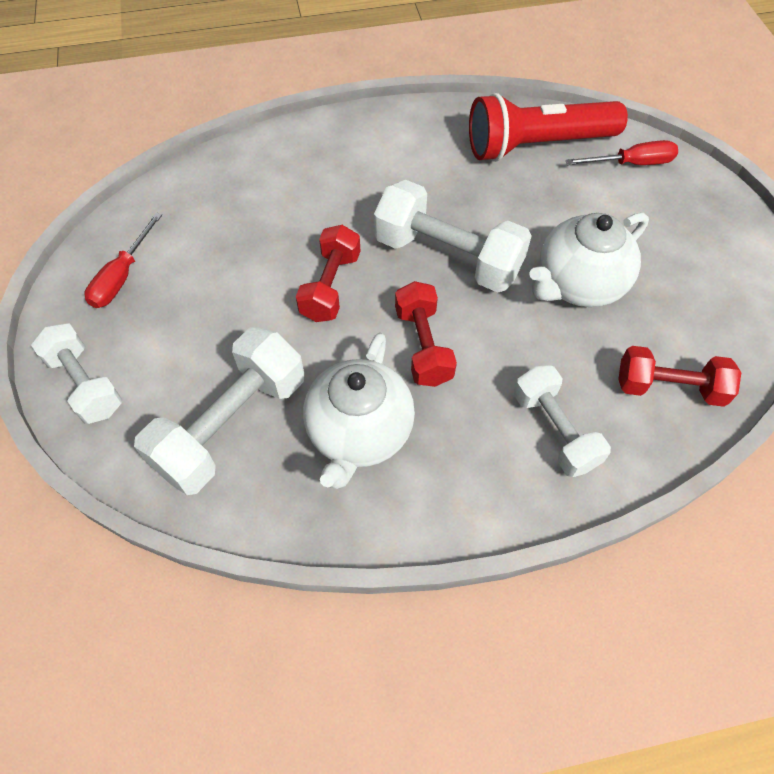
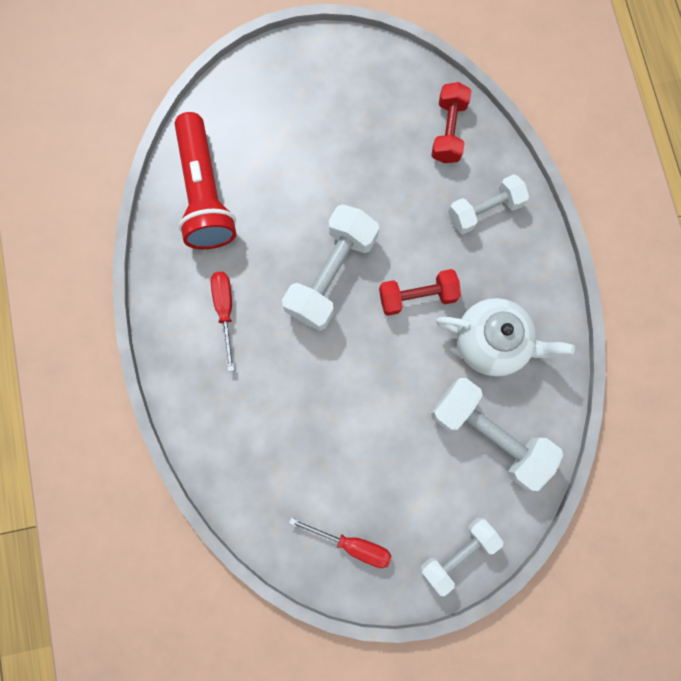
camera: 90 degrees left, 20 degrees up
(330, 286) = (361, 367): red dumbbell -> none
(578, 285) = (359, 179): white teapot -> none
(631, 164) = (230, 119): red screwdriver -> red screwdriver (225, 310)

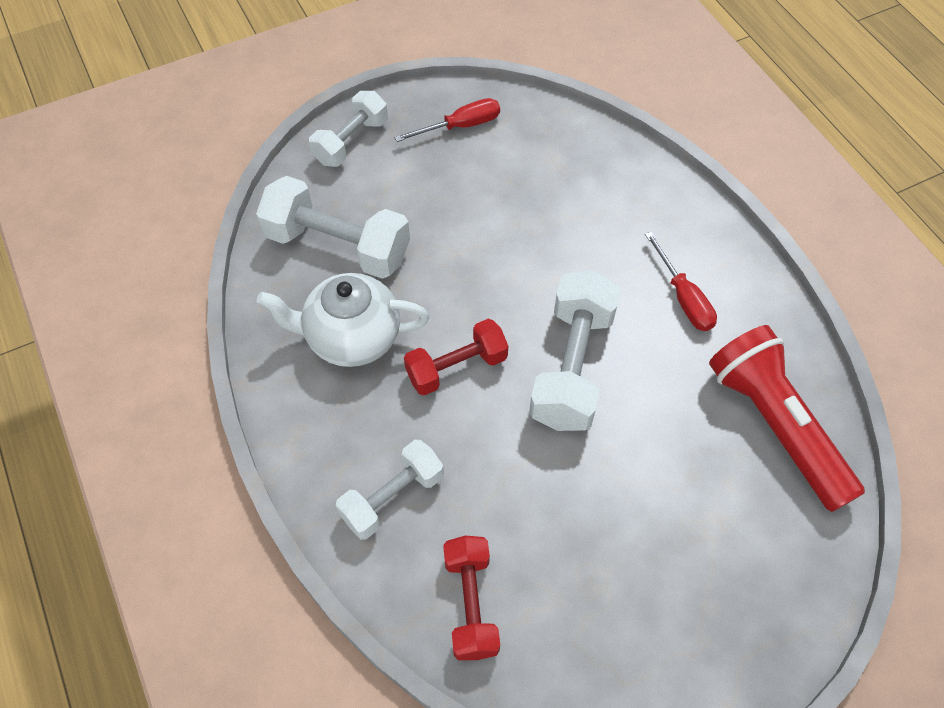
camera: 165 degrees right, 20 degrees down
(352, 544) = (461, 126): red screwdriver -> red screwdriver turned 150 degrees clockwise

